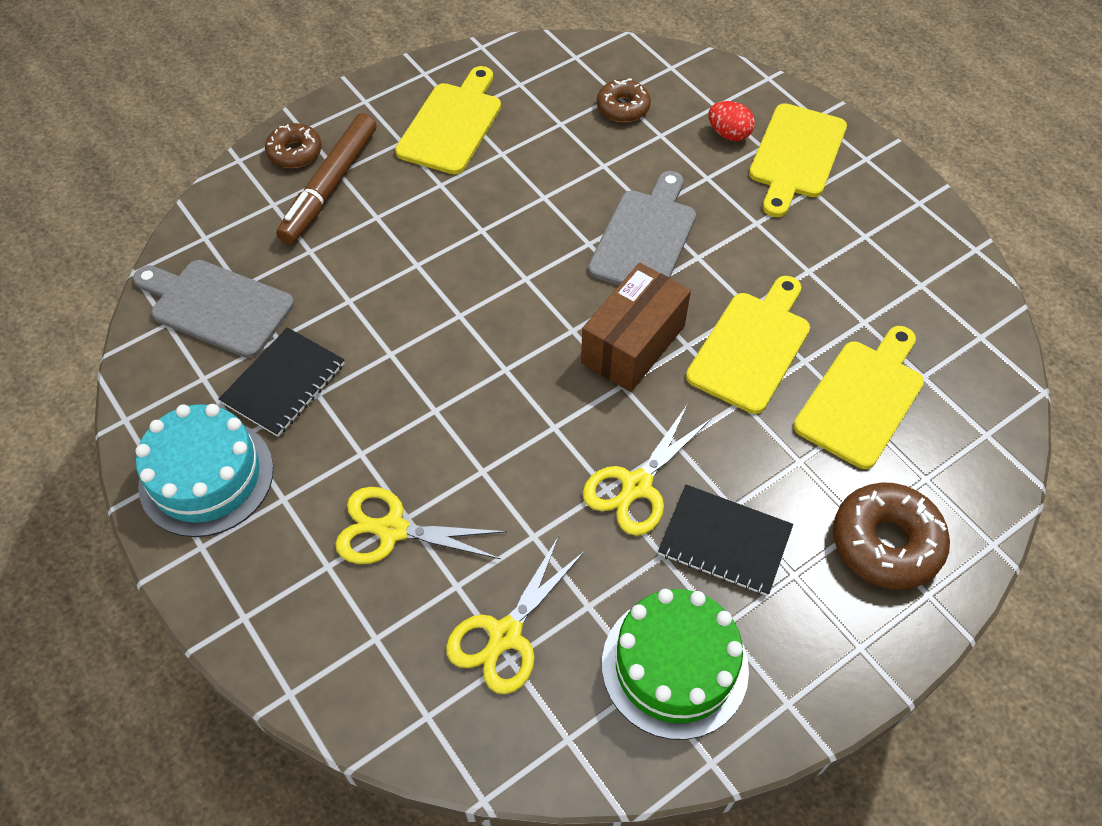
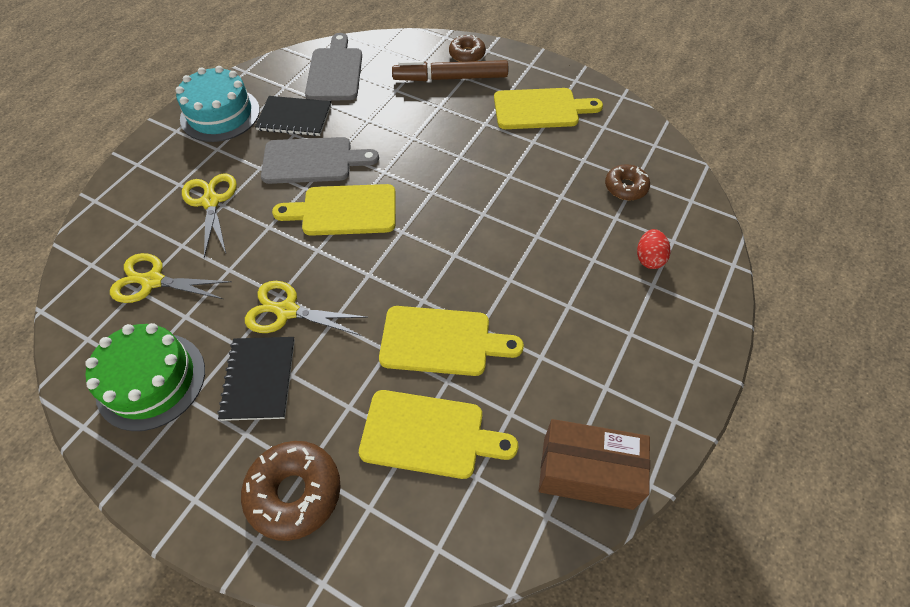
camera: 65 degrees right, 0 degrees up
(633, 344) = (406, 268): brown box -> brown box (587, 473)
(645, 237) = (508, 242): grey cutting board -> grey cutting board (312, 161)
(796, 156) = (660, 310): yellow cutting board -> yellow cutting board (344, 210)

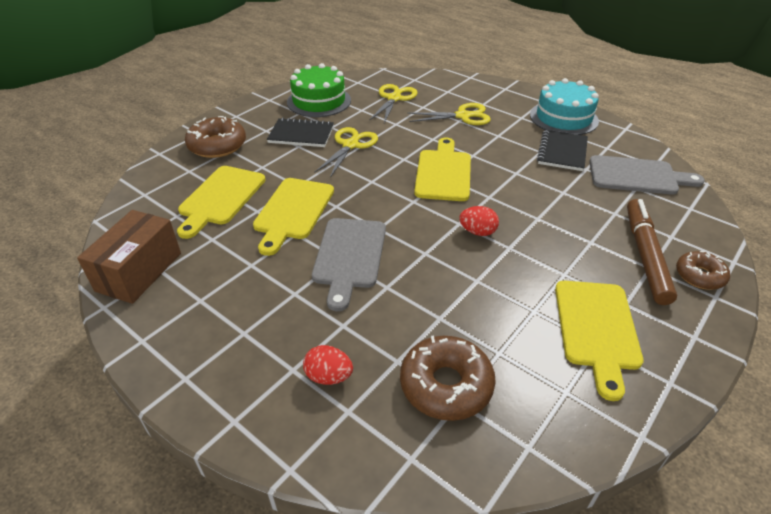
camera: 100 degrees right, 15 degrees down
(312, 161) = (505, 159): grey cutting board -> grey cutting board (349, 256)
(443, 178) = (477, 232): none -> red egg
(625, 187) = (446, 385): brown donut -> brown donut, size x1.60

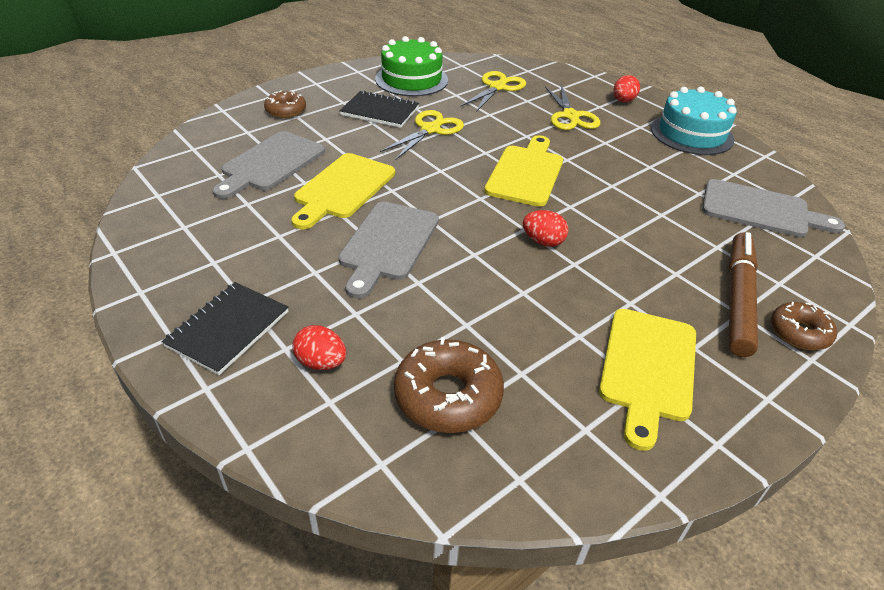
camera: 10 degrees right, 0 degrees up
(139, 272) = (161, 224): brown box -> none
(217, 145) = (286, 110): brown donut -> brown donut, size x0.63
(220, 198) = (270, 163): yellow cutting board -> grey cutting board
(463, 116) = (570, 116): yellow scissors -> yellow scissors turned 75 degrees clockwise
(500, 96) = (623, 101): none -> red egg
(562, 152) = (676, 170): black notebook -> black notebook (228, 329)

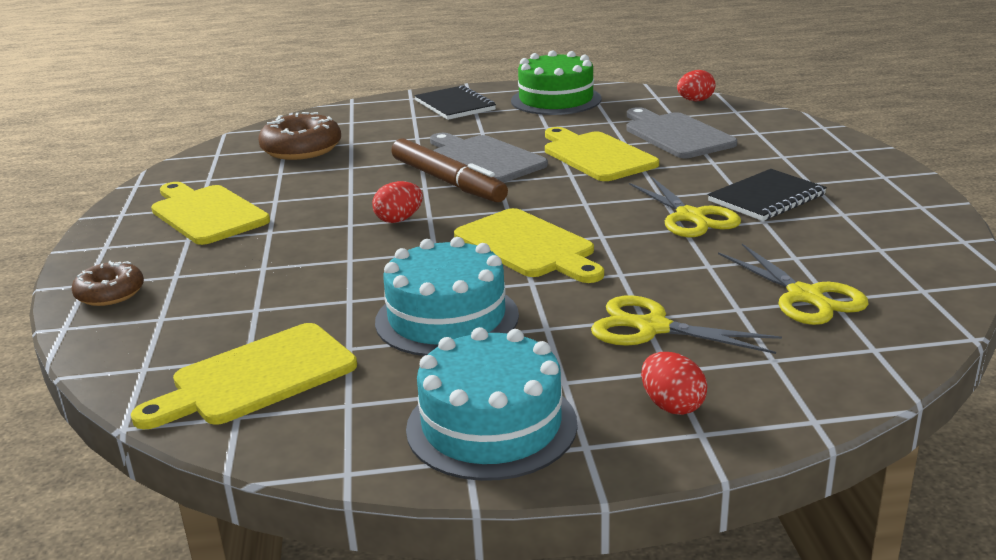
camera: 125 degrees right, 15 degrees down
(286, 110) = (802, 152): brown donut -> none
(321, 362) = (385, 123): red egg -> red egg (695, 101)
(411, 79) = (870, 236): green cake -> green cake (556, 100)
(635, 173) = (447, 318): none -> turquoise cake
(738, 299) = (187, 283): brown marker -> brown marker (447, 181)
(760, 210) = (256, 377): grey cutting board -> yellow cutting board

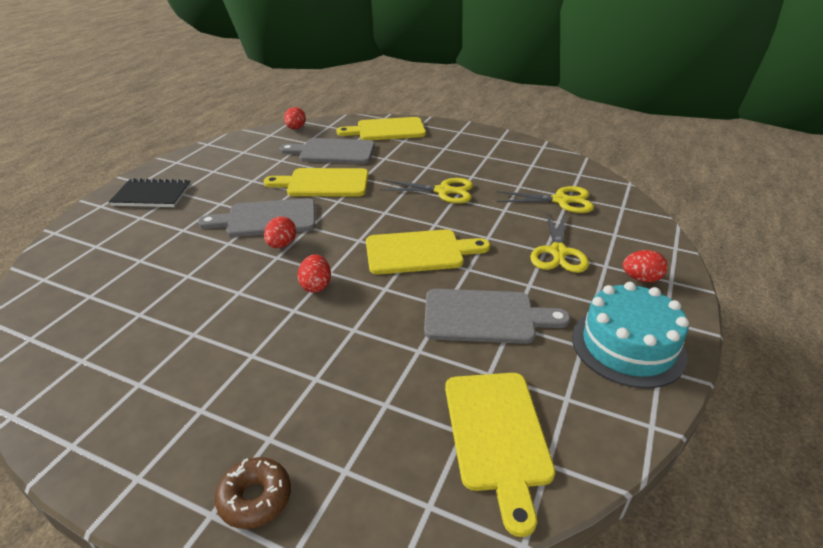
camera: 60 degrees left, 10 degrees up
(206, 213) = (161, 383): yellow cutting board -> yellow cutting board (387, 130)
(301, 149) = (108, 287): brown donut -> none
(447, 181) = (281, 245): brown marker -> red egg
(447, 318) = (485, 316): turquoise cake -> grey cutting board
(556, 100) = (215, 161): green cake -> none
(652, 328) = (558, 252): yellow scissors -> yellow scissors turned 45 degrees counterclockwise
(766, 198) = (447, 164): black notebook -> none

